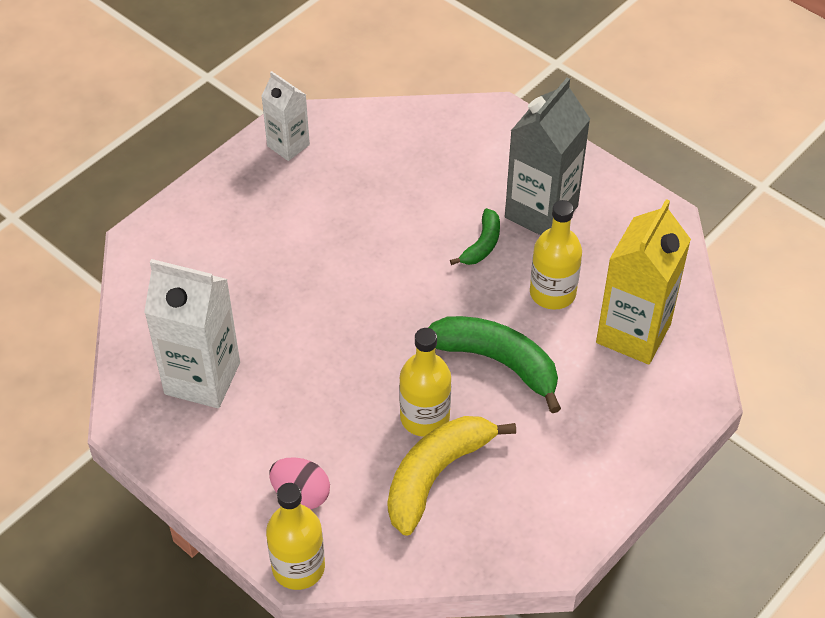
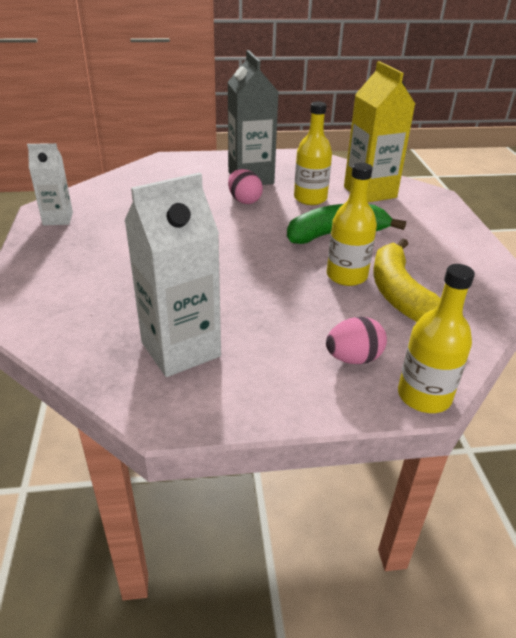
camera: 50 degrees left, 15 degrees down
(482, 244) = (244, 200): green banana -> pink egg

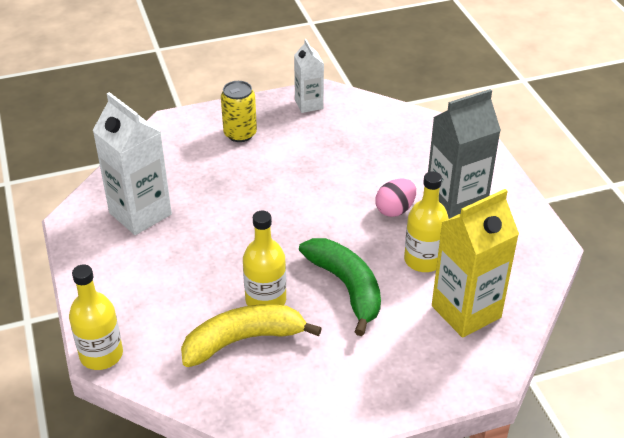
camera: 80 degrees right, 5 degrees up
(75, 264) = (240, 134): none -> yellow can
(353, 358) = (142, 310): pink egg -> none

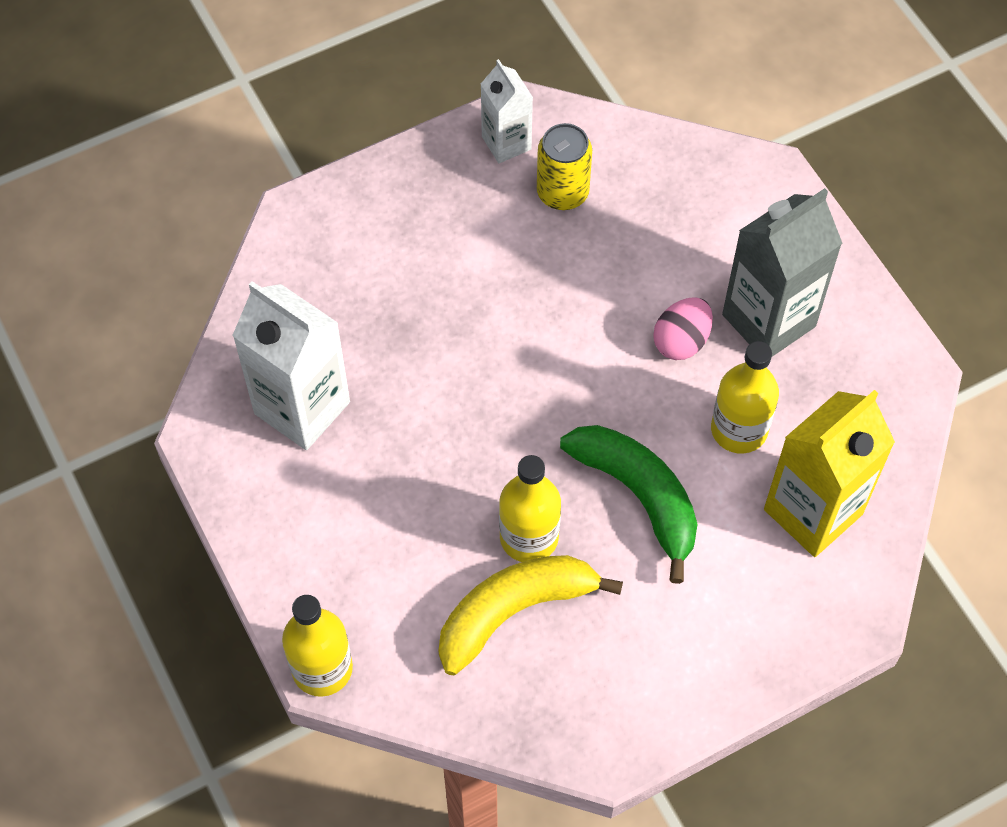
camera: 10 degrees left, 20 degrees up
(240, 134) = (412, 223): yellow can -> yellow can (562, 192)

